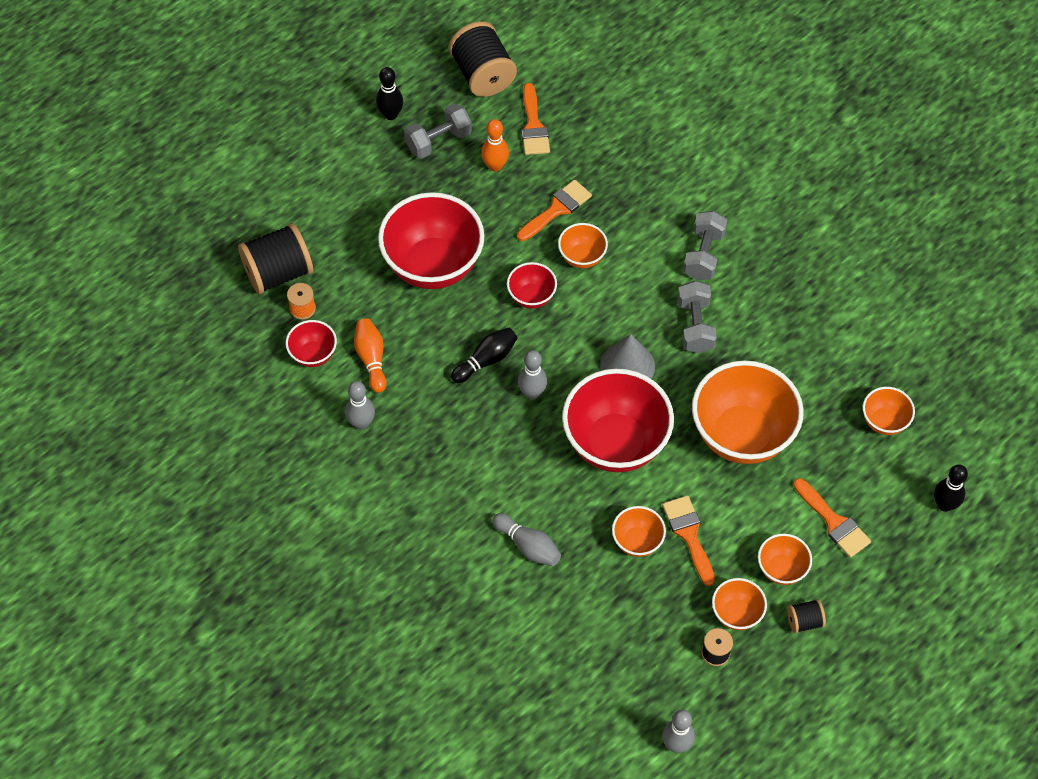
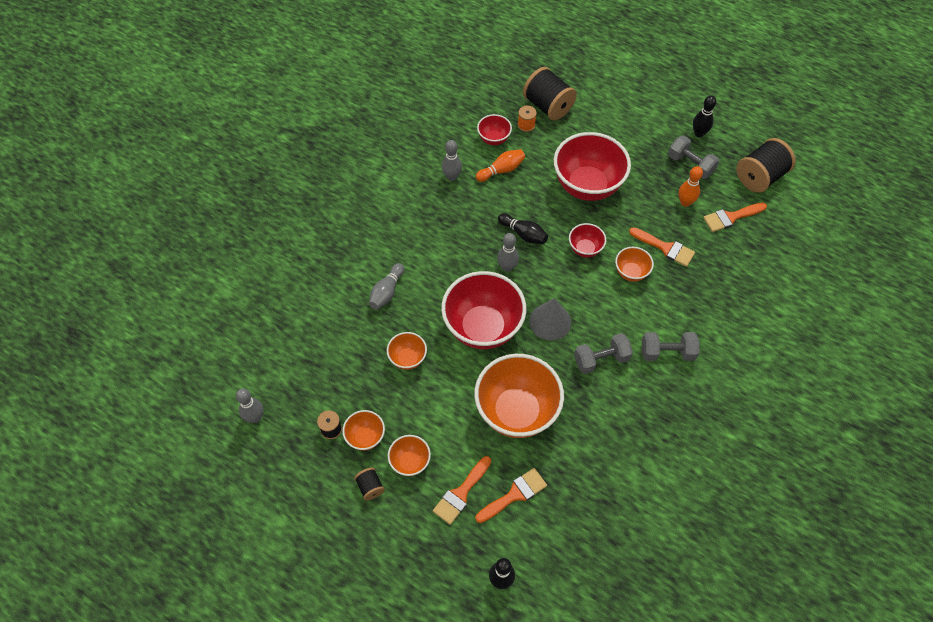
camera: 75 degrees right, 0 degrees up
(689, 535) = (422, 391): orange brush -> orange brush (514, 494)
(884, 422) = (563, 517): orange bowl -> none

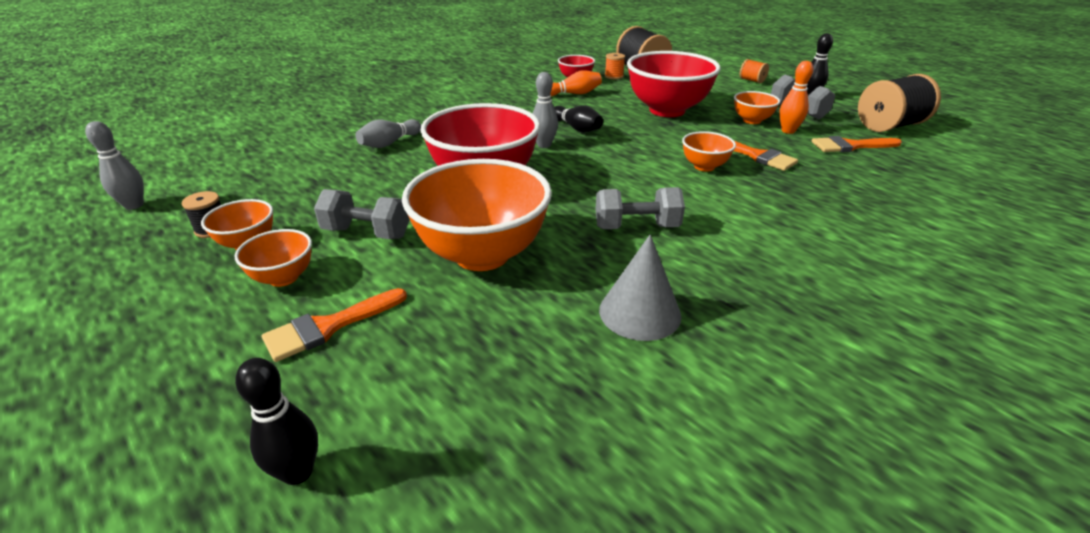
camera: 15 degrees right, 25 degrees down
(370, 487) = (199, 293): black spool -> none
(408, 358) = (369, 189): orange bowl -> orange bowl (751, 120)
(452, 177) = (518, 92): grey bowling pin -> none
(514, 494) = (416, 346): orange brush -> none
(550, 321) = (577, 187): grey cone -> grey cone (640, 312)
(585, 249) = (648, 145): red bowl -> none
(648, 109) = (752, 80): none -> orange spool
(667, 352) = (743, 235): grey dumbbell -> grey dumbbell (366, 233)

